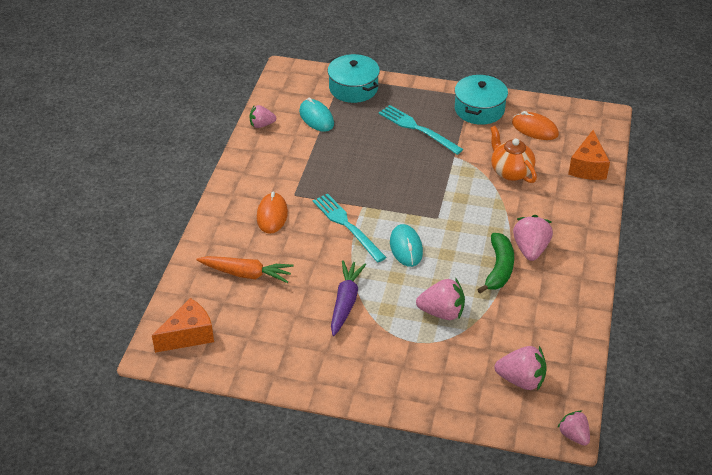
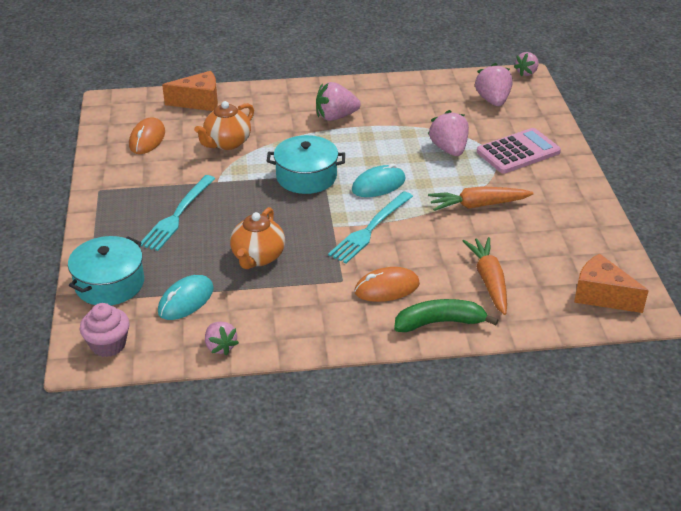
camera: 110 degrees left, 5 degrees down
(293, 81) = (108, 345): none -> pink cupcake
(344, 159) = (258, 257): none -> orange teapot
(345, 302) = (478, 205): purple carrot -> orange carrot
(415, 363) = (518, 152): none -> pink calculator
(479, 109) = (123, 179): turquoise pot -> turquoise pot (306, 176)
(499, 269) = (372, 129): green banana -> green banana (440, 322)

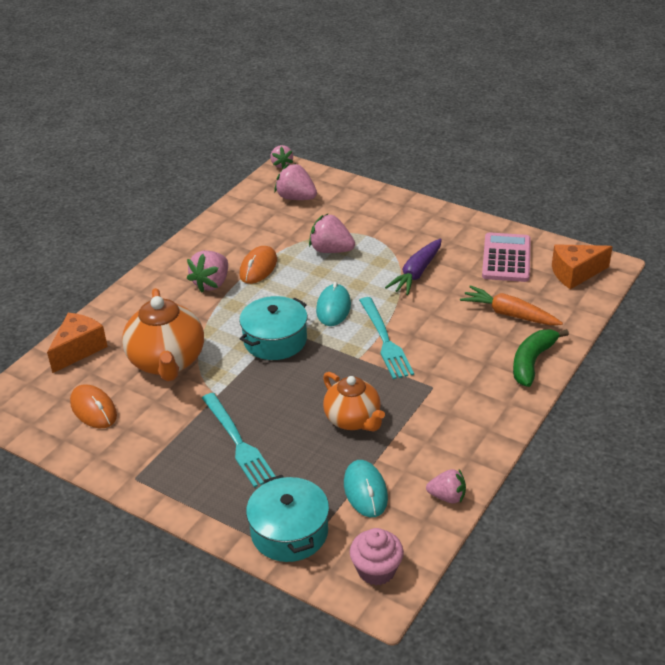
camera: 50 degrees left, 0 degrees up
(227, 143) = (167, 362): orange teapot -> orange teapot, size x1.51
(387, 288) = (466, 368): orange mouse -> orange mouse (258, 267)
(478, 205) = (416, 273): orange carrot -> purple carrot
(518, 152) = (375, 221): pink calculator -> pink calculator (506, 258)

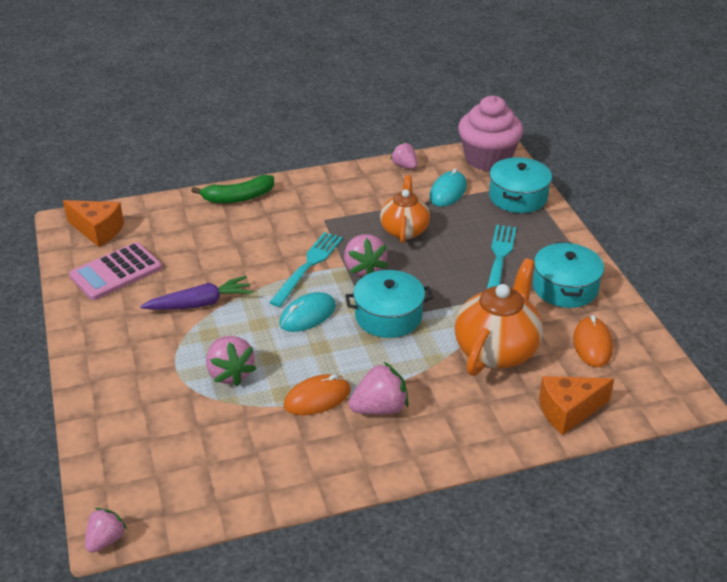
camera: 140 degrees left, 0 degrees up
(154, 449) = (565, 287): none -> turquoise pot
(296, 198) = (167, 468): pink strawberry -> pink strawberry (364, 269)
(376, 570) = (487, 159): pink cupcake -> pink cupcake, size x1.74
(509, 314) = (195, 232): orange carrot -> none

